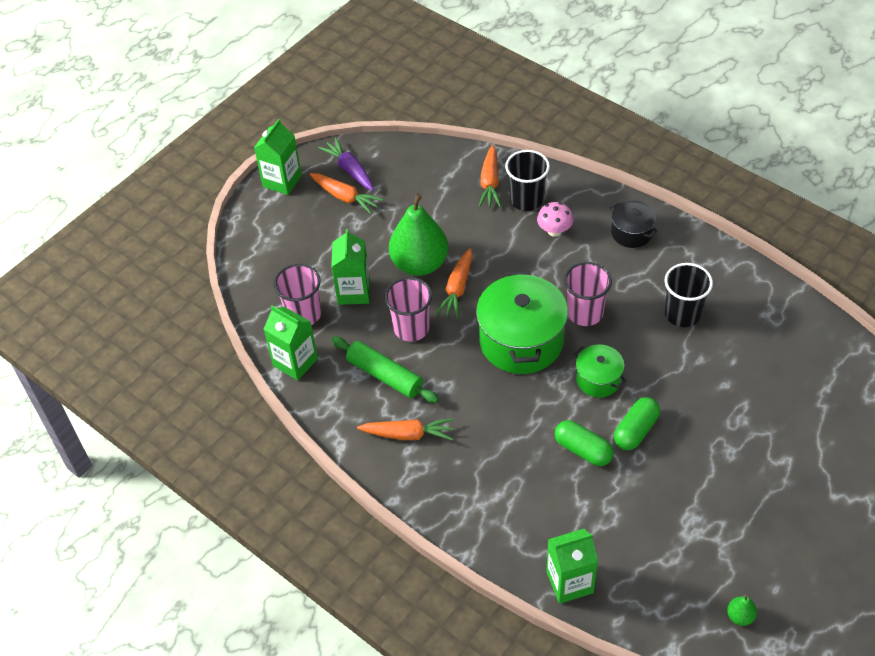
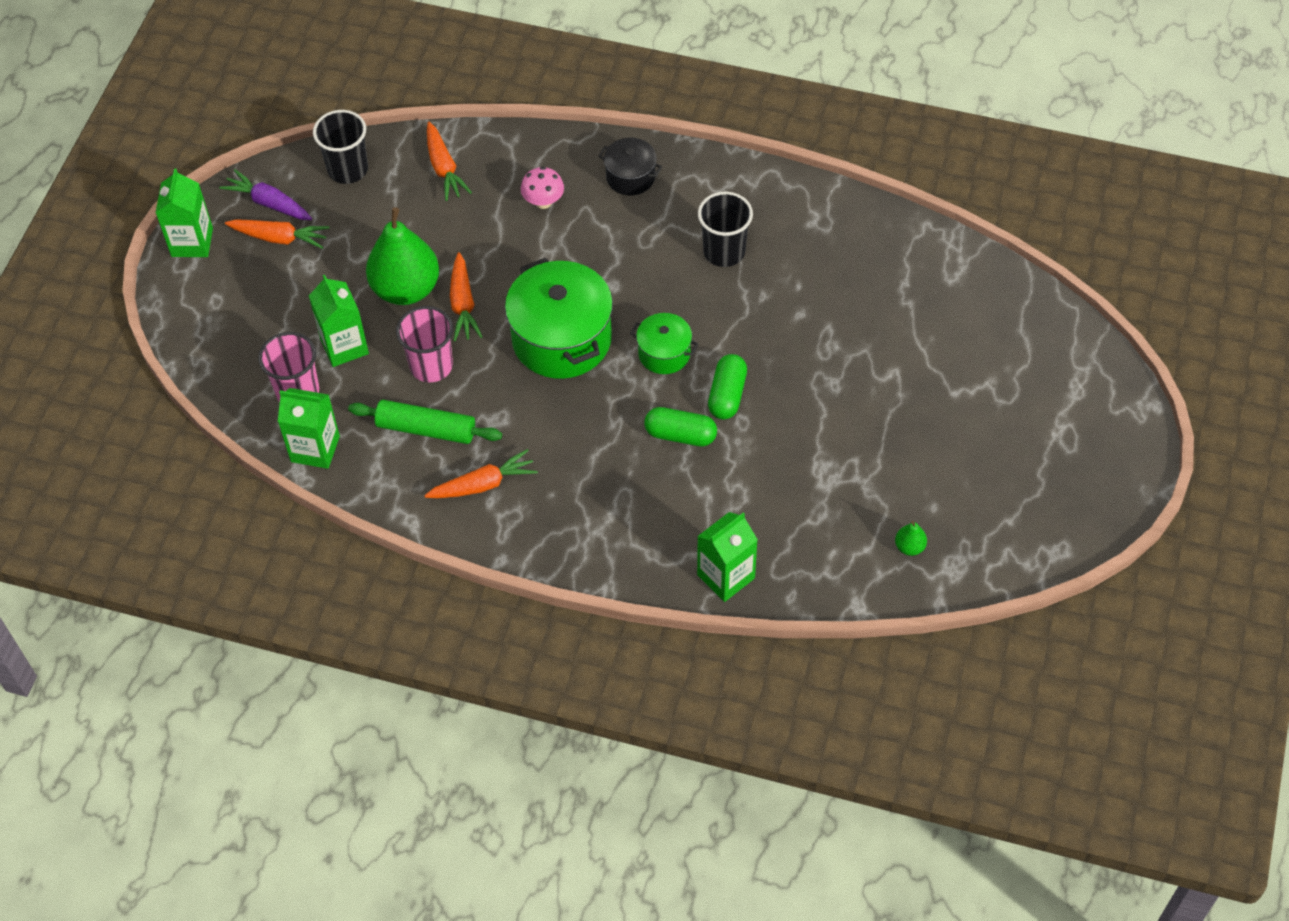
camera: 25 degrees left, 5 degrees up
(526, 200) = (495, 175): black cup -> black cup (348, 169)
(585, 313) = (618, 285): pink cup -> none

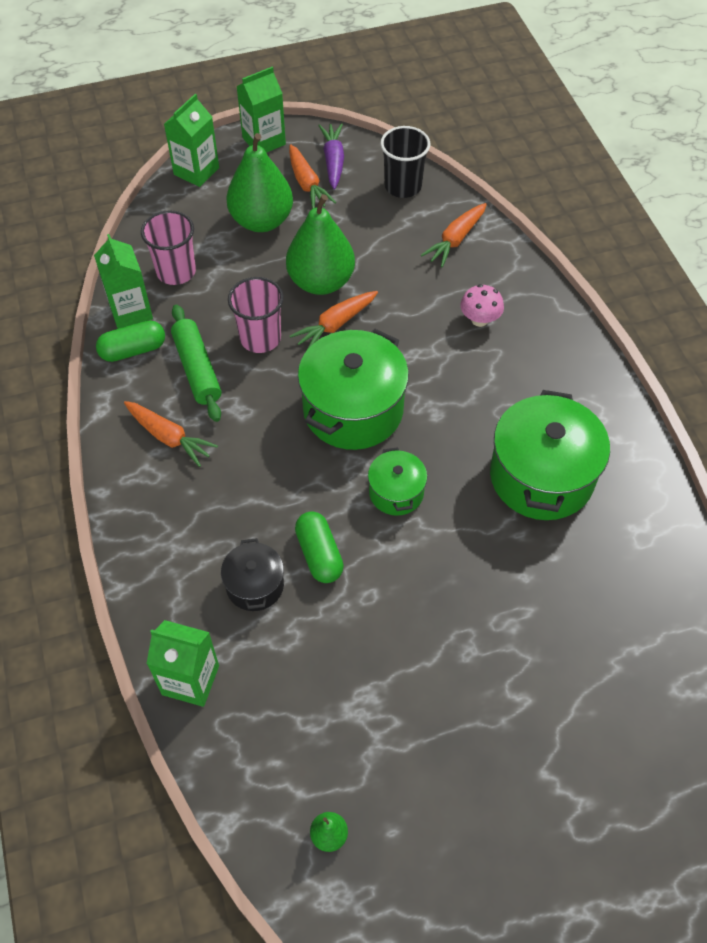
camera: 55 degrees right, 0 degrees up
(294, 296) = (261, 221): none -> green pear
(344, 346) = (238, 275): green carton -> green carton (196, 171)
(630, 177) = (558, 364): black pot -> black pot (255, 585)
(724, 251) = (541, 476): black cup -> green pot
(727, 395) = (389, 567): green capsule -> green capsule (133, 350)

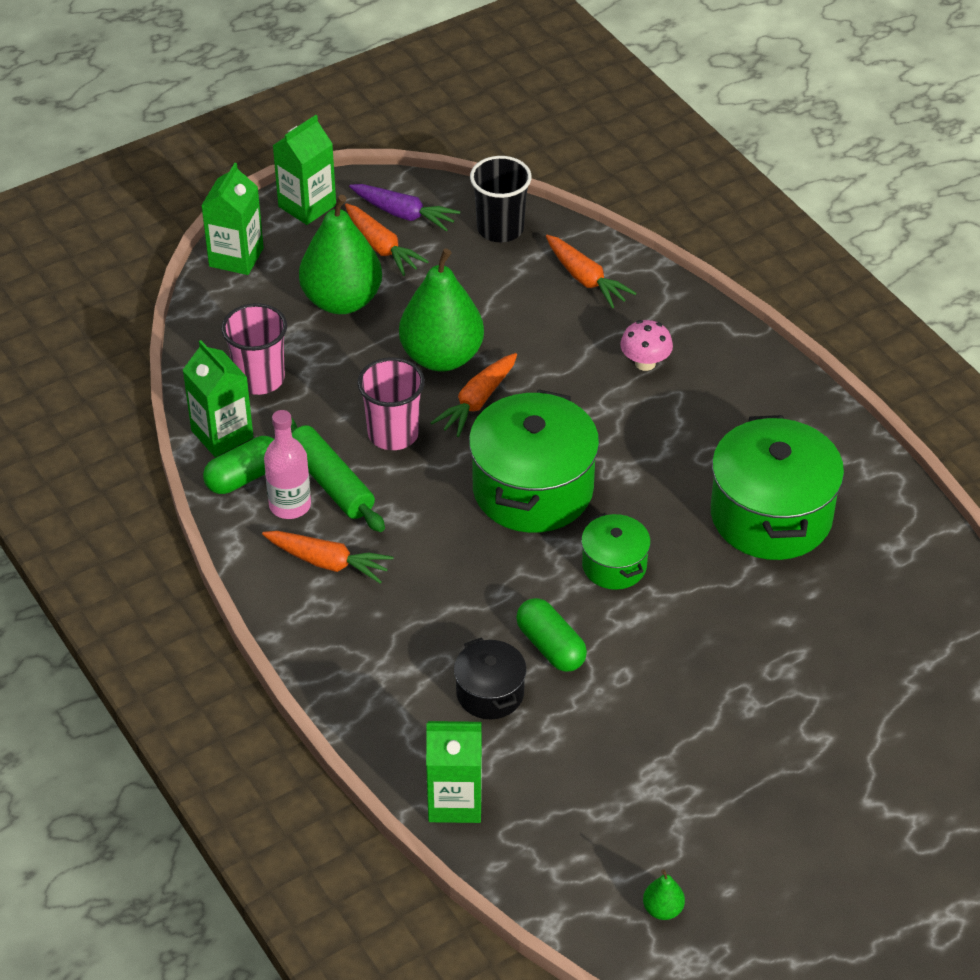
camera: 15 degrees left, 10 degrees down
(158, 381) = (290, 505): none -> pink bottle
(333, 161) = (404, 214): purple carrot -> purple carrot turned 135 degrees clockwise
(455, 240) = (585, 279): orange carrot -> orange carrot turned 60 degrees counterclockwise

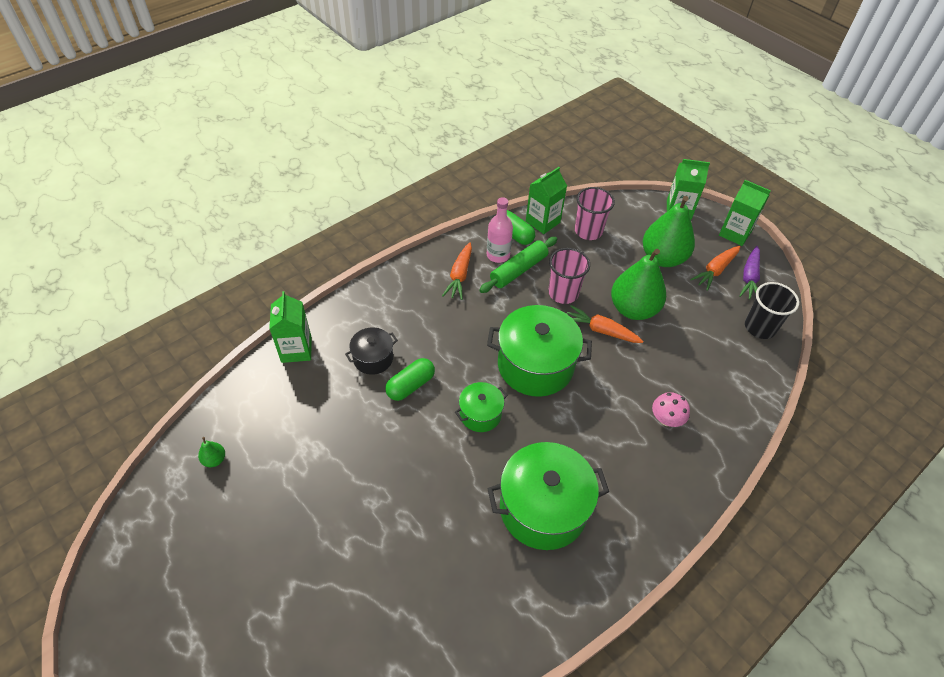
camera: 80 degrees right, 5 degrees up
(585, 279) = (733, 378): orange carrot -> none

